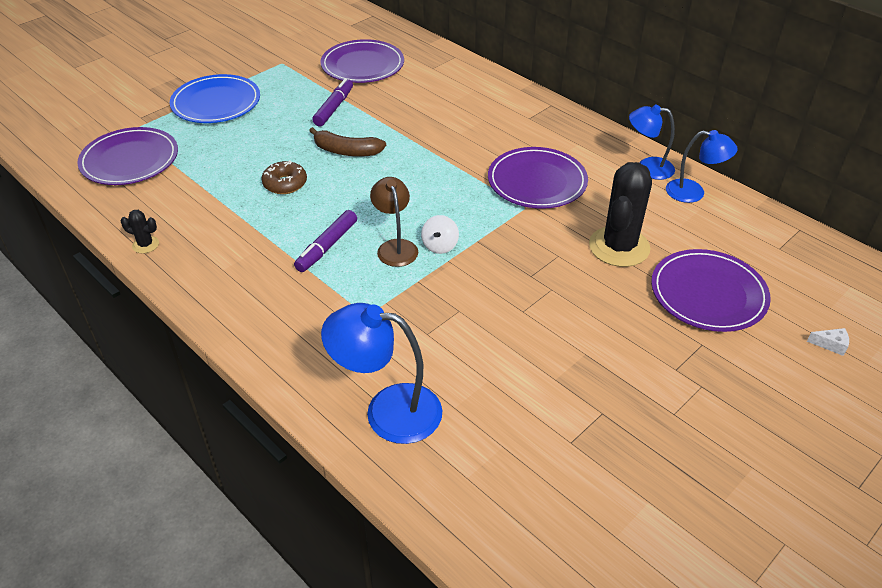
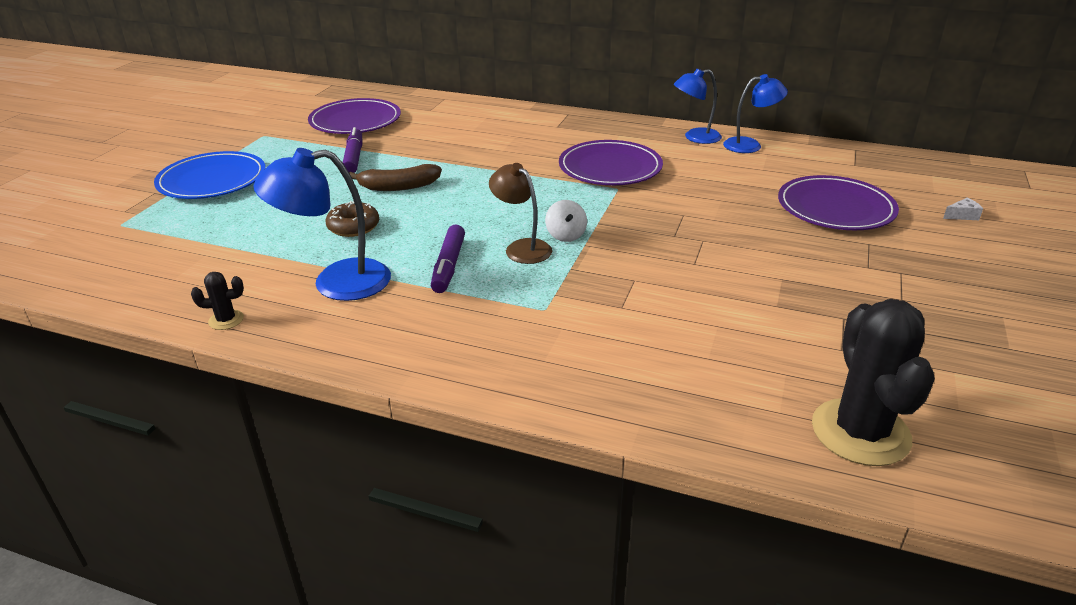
camera: 25 degrees left, 10 degrees down
(130, 160) = (141, 250): purple plate -> none
(388, 410) = (645, 382): blue lamp -> blue lamp (336, 283)
(619, 247) = (729, 195): black cactus -> black cactus (860, 432)

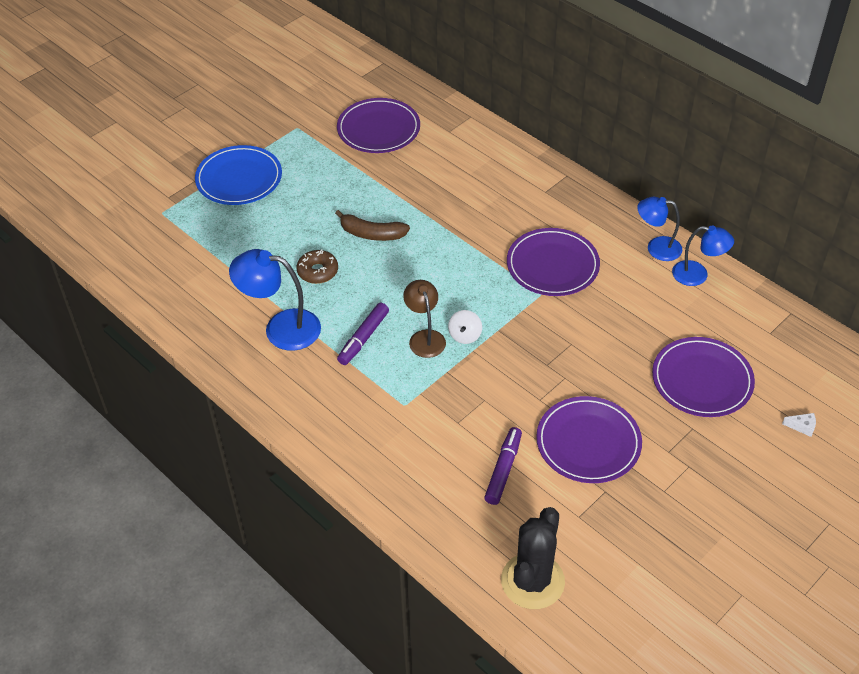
camera: 25 degrees right, 15 degrees up
(226, 320) = (200, 339): black cactus -> none
(354, 157) = (355, 183): purple marker -> purple marker (503, 470)
(781, 283) = (588, 442): none -> purple plate

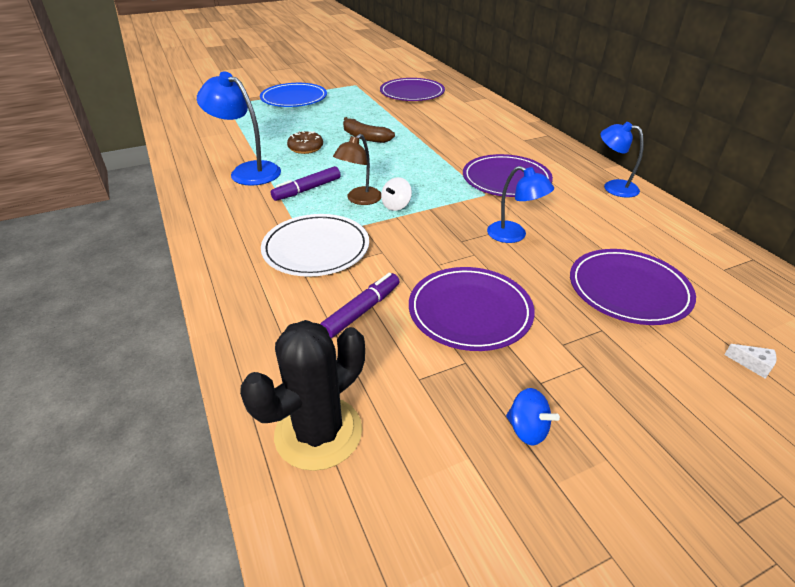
camera: 20 degrees right, 10 degrees down
(423, 414) = (316, 249): none -> white plate
(425, 337) = (359, 200): brown lamp -> brown lamp turned 150 degrees counterclockwise
(668, 531) = (527, 429): none -> blue spinning top
(697, 275) = (650, 211): blue lamp -> blue lamp (514, 235)

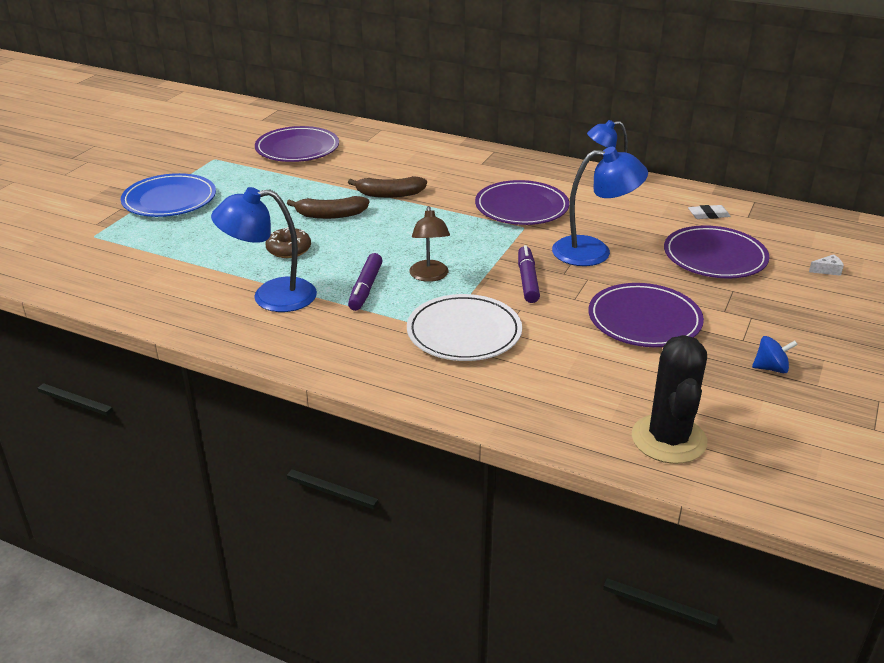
camera: 40 degrees left, 5 degrees down
(361, 311) = (575, 357): purple marker -> purple marker (527, 280)
(396, 206) = (469, 268): white spinning top -> none
(423, 138) = (390, 194): none -> brown banana
(514, 235) = (594, 251): blue lamp -> blue lamp, size x1.51
(678, 250) = (708, 215): none -> white eraser

